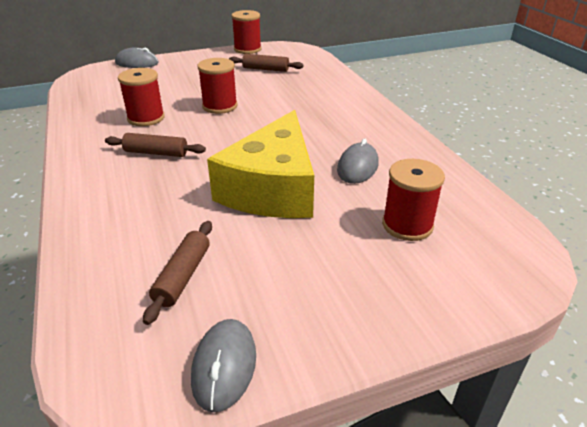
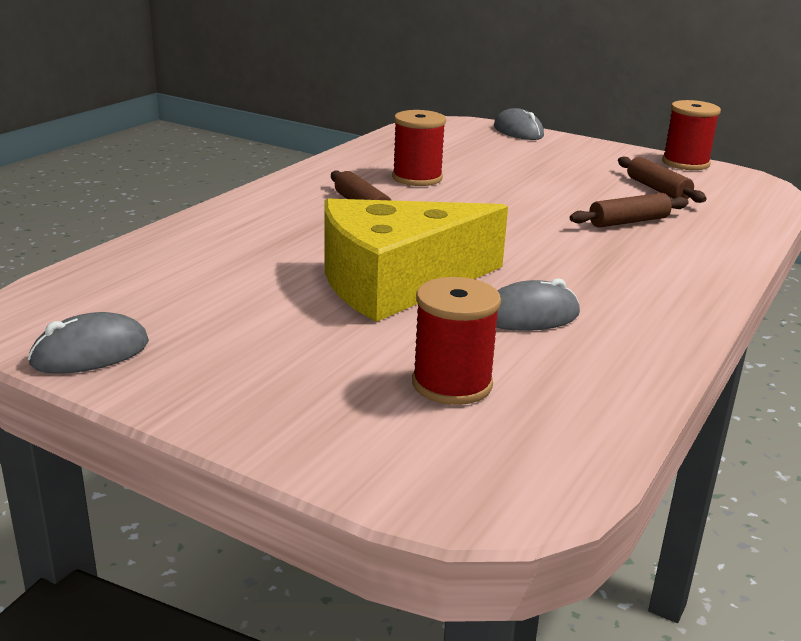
camera: 50 degrees right, 10 degrees down
(182, 276) = (187, 291): brown rolling pin -> brown rolling pin (628, 221)
(220, 106) = (513, 199): red spool -> none

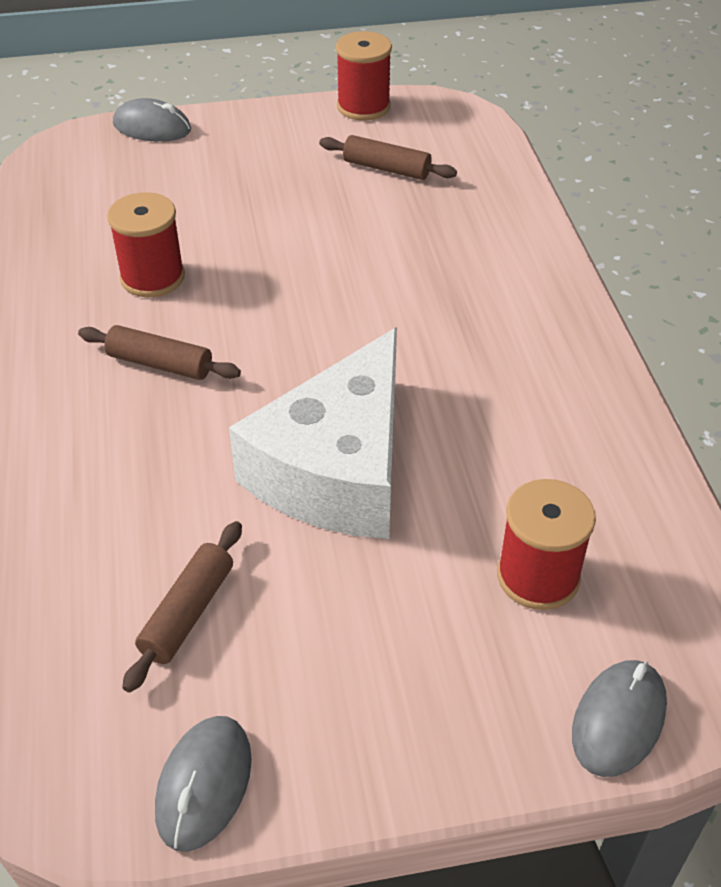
camera: 40 degrees left, 20 degrees up
(396, 282) = (337, 468): yellow cheese -> white cheese
(529, 316) = (492, 439): grey mouse -> grey mouse (618, 720)
(628, 221) = (417, 239): brown rolling pin -> brown rolling pin (187, 612)

